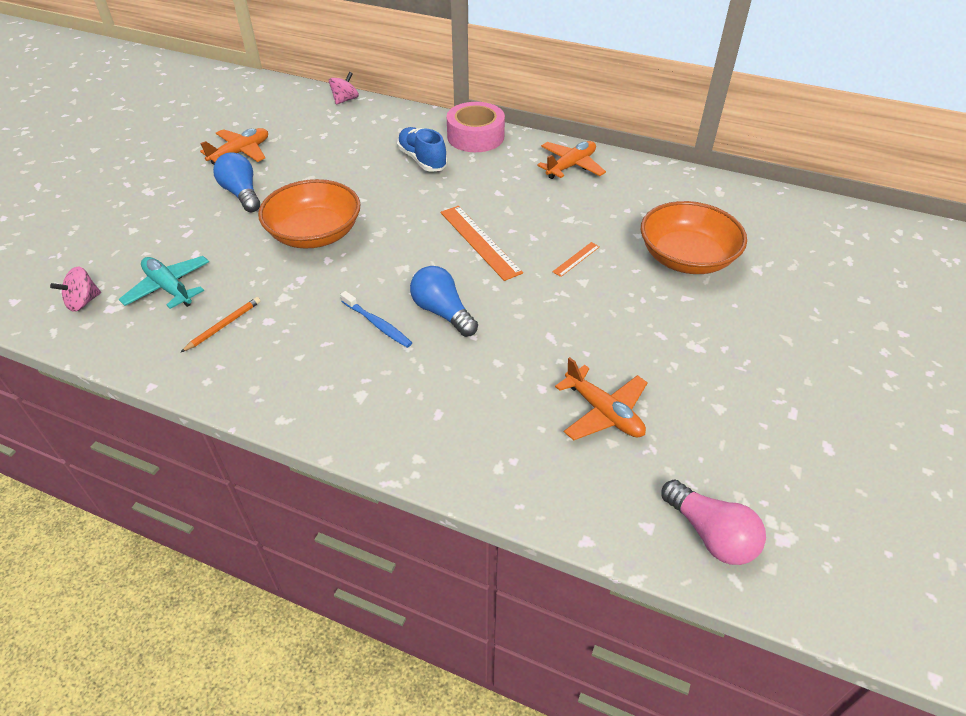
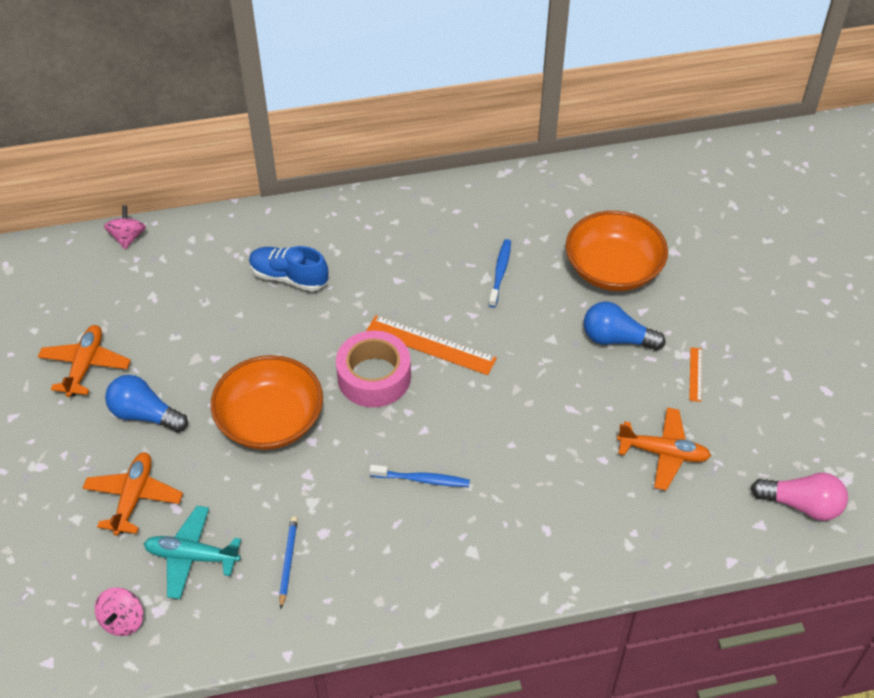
camera: 35 degrees left, 5 degrees up
(223, 326) = (288, 561): orange pencil -> blue pencil
(442, 312) = (465, 436): blue light bulb -> blue light bulb (616, 339)
(475, 136) = (314, 221): pink tape -> pink tape (374, 377)
(571, 166) = (437, 213): orange plane -> orange plane (134, 497)
(576, 259) = (527, 319): orange ruler -> orange ruler (695, 374)
(584, 220) = (500, 272): none -> blue toothbrush

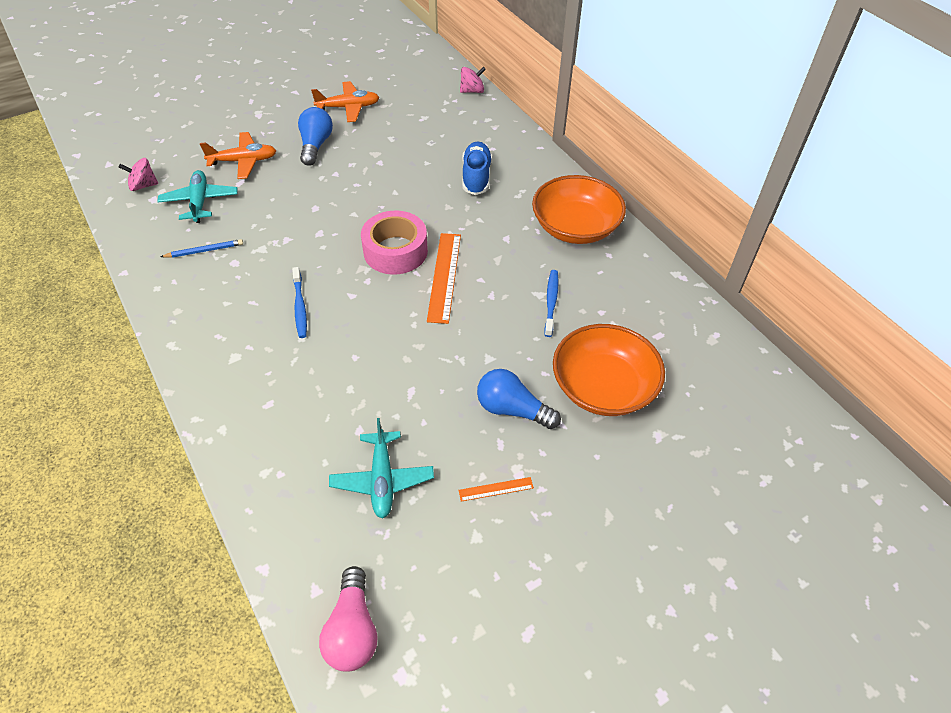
camera: 70 degrees right, 0 degrees up
(270, 420) = (332, 206): orange bowl -> orange bowl (575, 227)
(500, 272) = (551, 302): blue toothbrush -> blue toothbrush turned 75 degrees counterclockwise
(616, 339) = (512, 409): blue light bulb -> blue light bulb turned 60 degrees counterclockwise
(663, 453) = (382, 479): orange plane -> turquoise plane

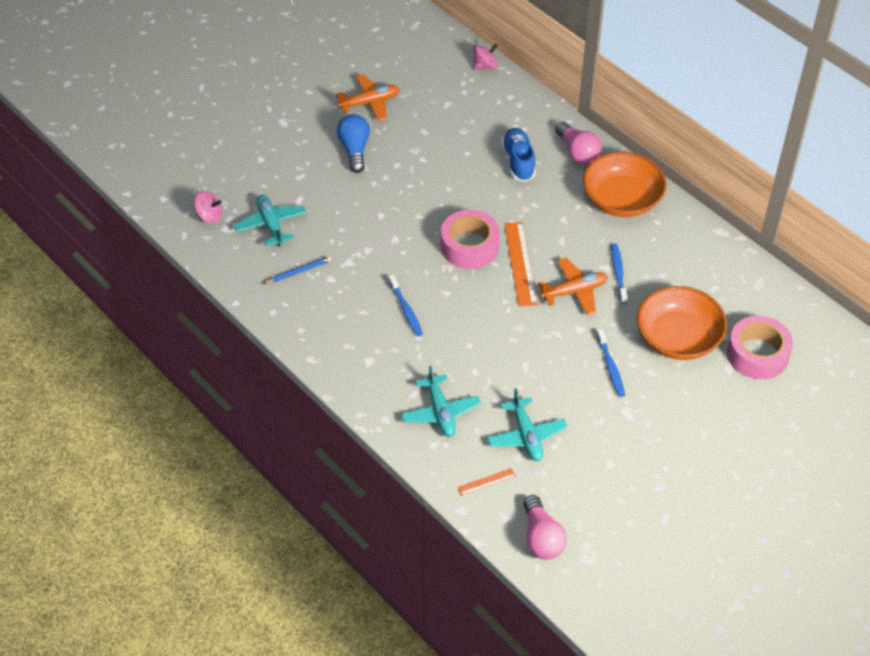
camera: 10 degrees left, 0 degrees up
(143, 185) = (209, 216): pink spinning top -> pink spinning top turned 150 degrees counterclockwise
(243, 161) = (293, 177): orange plane -> orange plane (574, 291)
(290, 431) = (440, 412): none -> turquoise plane
(496, 489) = (615, 428): orange ruler -> orange ruler (486, 482)
(512, 409) = (610, 367): blue light bulb -> blue toothbrush
(541, 176) = (578, 152): none -> pink light bulb
(698, 422) = (757, 354): none -> pink tape

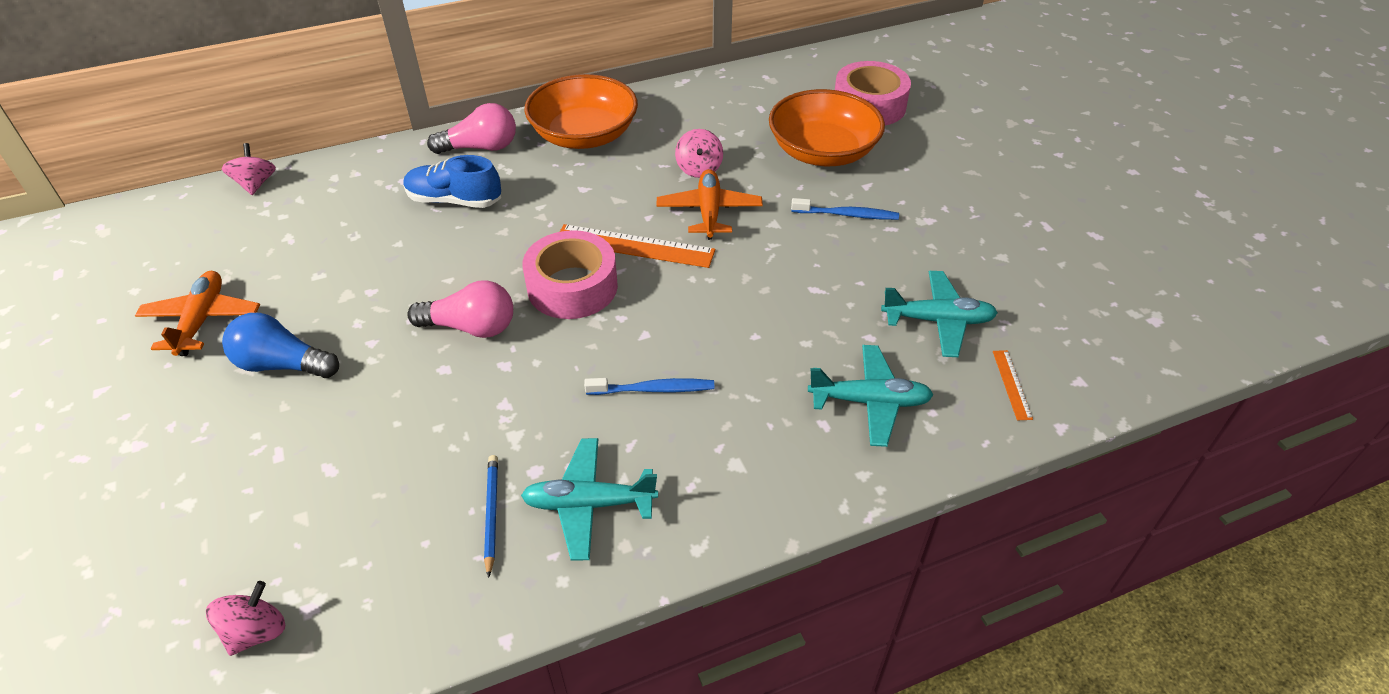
camera: 70 degrees left, 5 degrees down
(271, 225) = (355, 528): turquoise plane -> turquoise plane (589, 504)
(541, 538) = (1118, 353): pink light bulb -> pink light bulb (471, 327)
(618, 273) = (699, 169): blue toothbrush -> pink spinning top

